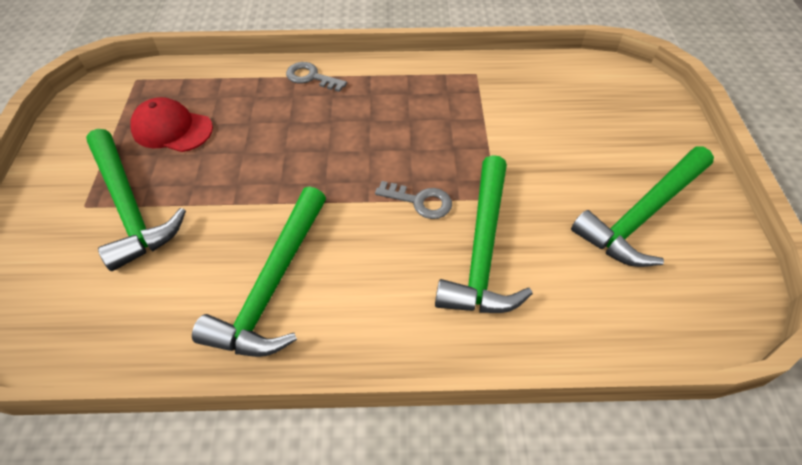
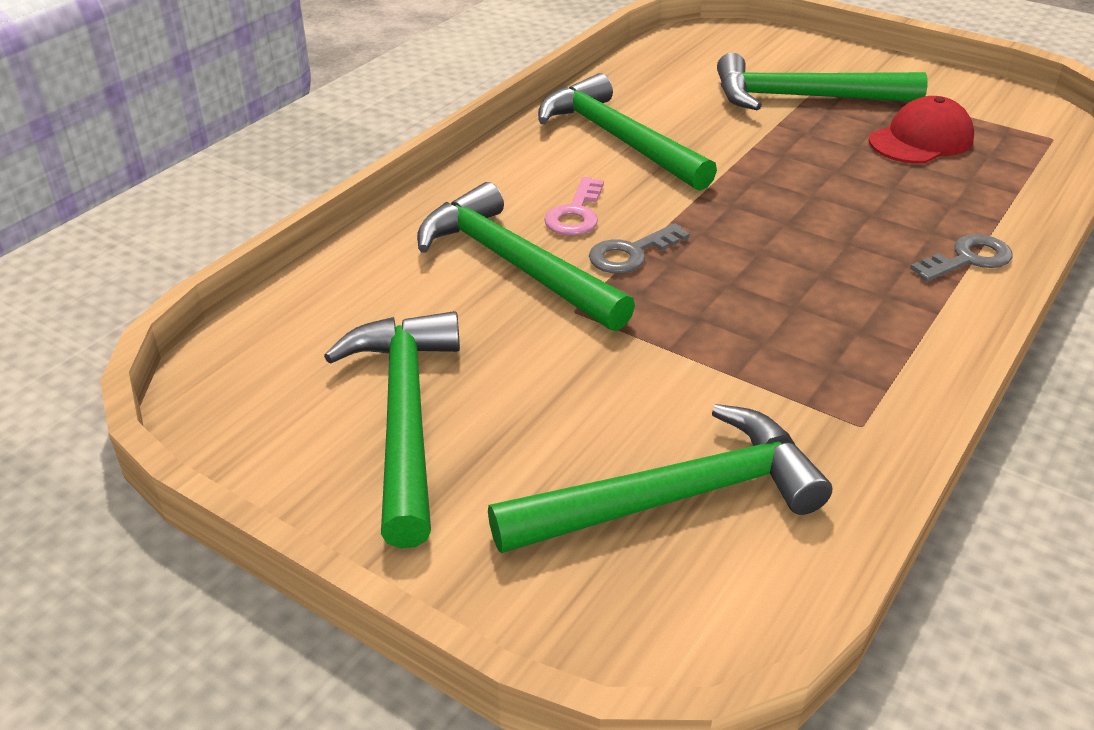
camera: 125 degrees right, 15 degrees down
(399, 252) = (576, 214): none -> pink key
(576, 105) = (676, 497): none -> green hammer

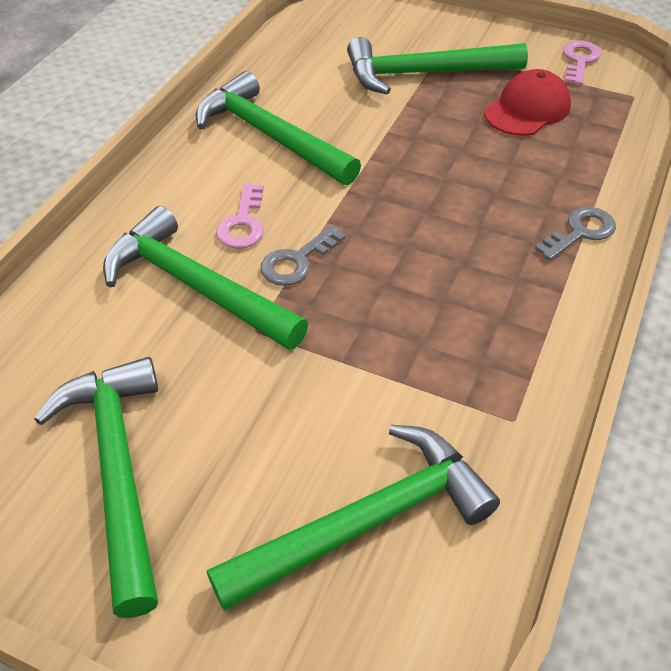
camera: 10 degrees left, 10 degrees up
(991, 100) = (579, 60): none -> pink key

